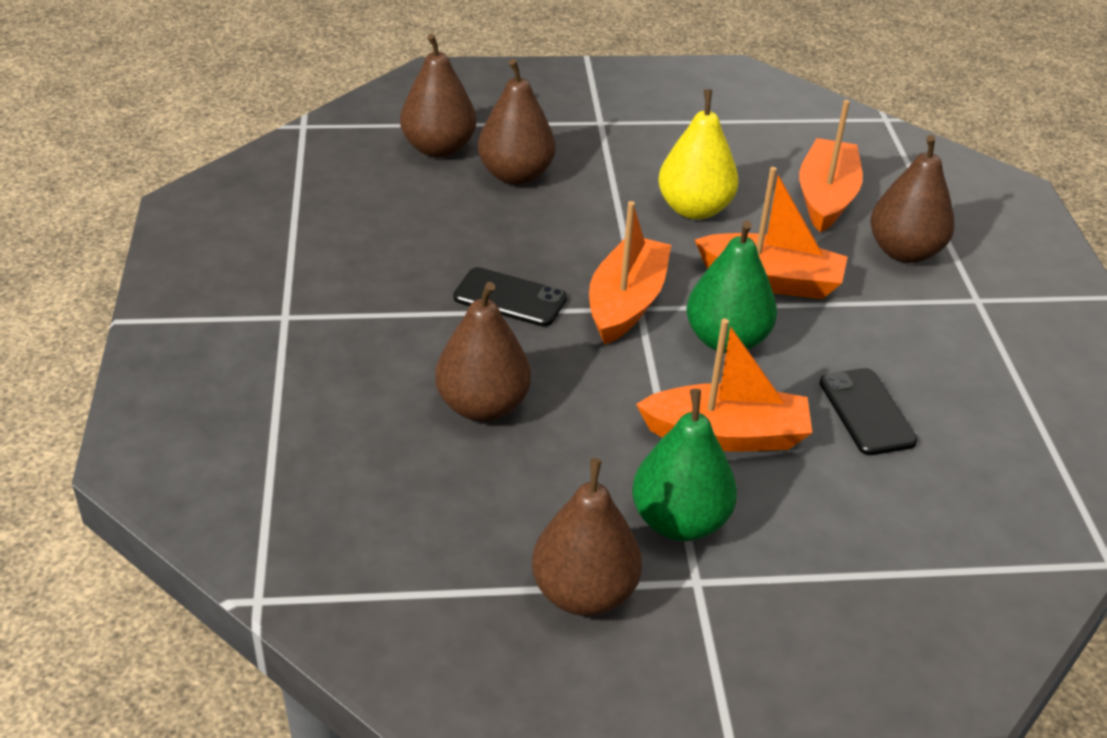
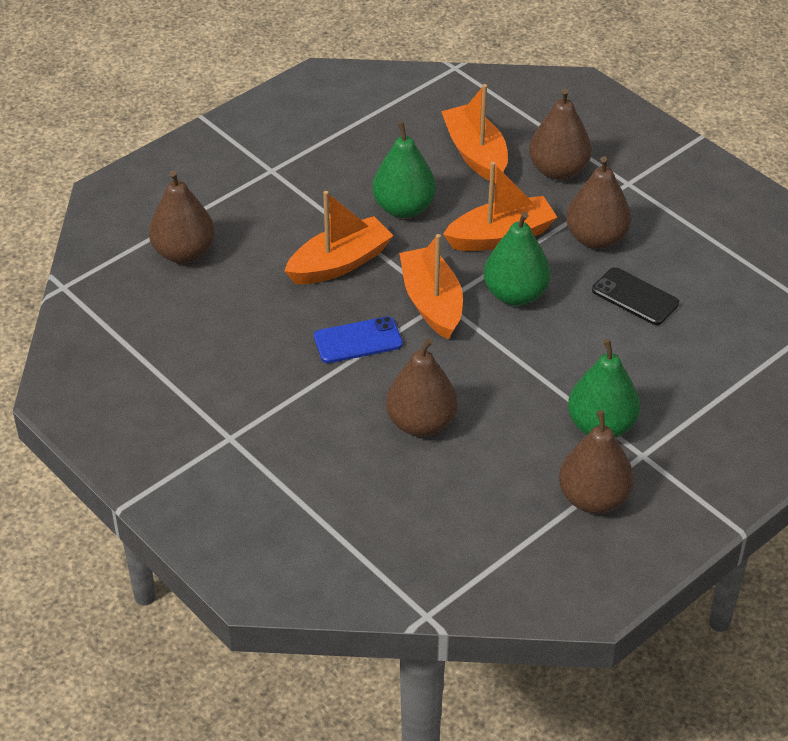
camera: 35 degrees left, 5 degrees up
(510, 298) = (358, 340): black phone -> blue phone
(515, 175) = (261, 245): brown pear -> brown pear (596, 238)
(694, 209) = (404, 208): yellow pear -> green pear
(726, 435) = (575, 358): orange boat -> orange boat (339, 263)

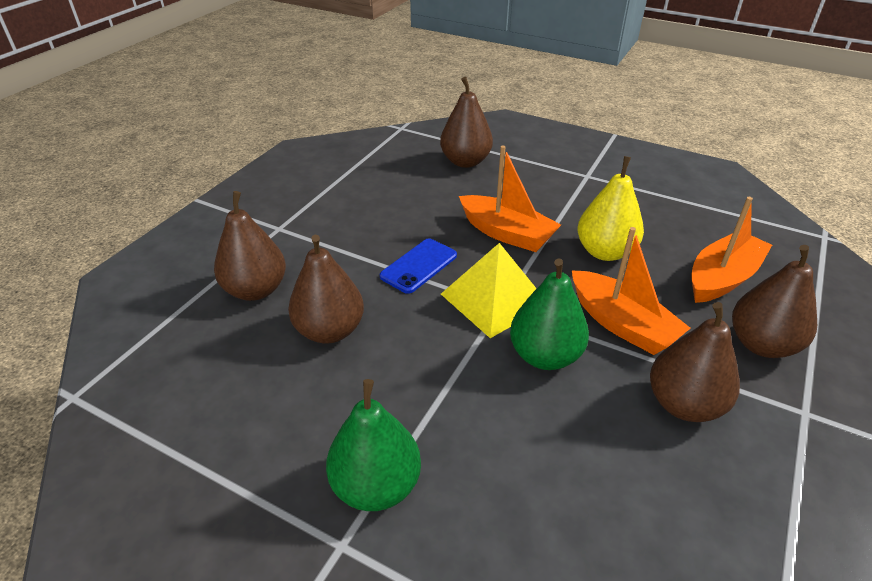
camera: 70 degrees right, 5 degrees down
(358, 340) = (419, 266): blue phone -> blue phone turned 75 degrees clockwise
(404, 208) = (605, 252): green pear -> yellow pear
(432, 302) = (494, 299): orange boat -> yellow pyramid
(593, 498) = (253, 506): brown pear -> brown pear (256, 290)
(635, 297) = (615, 468): black phone -> none

